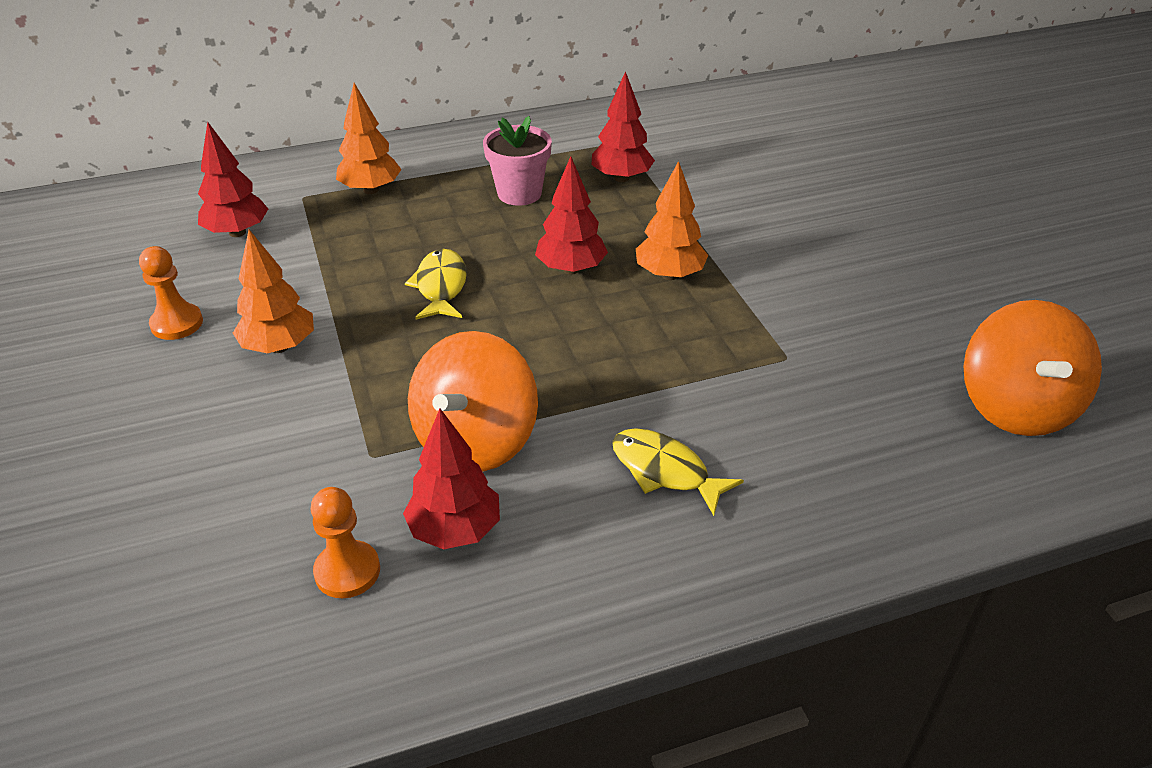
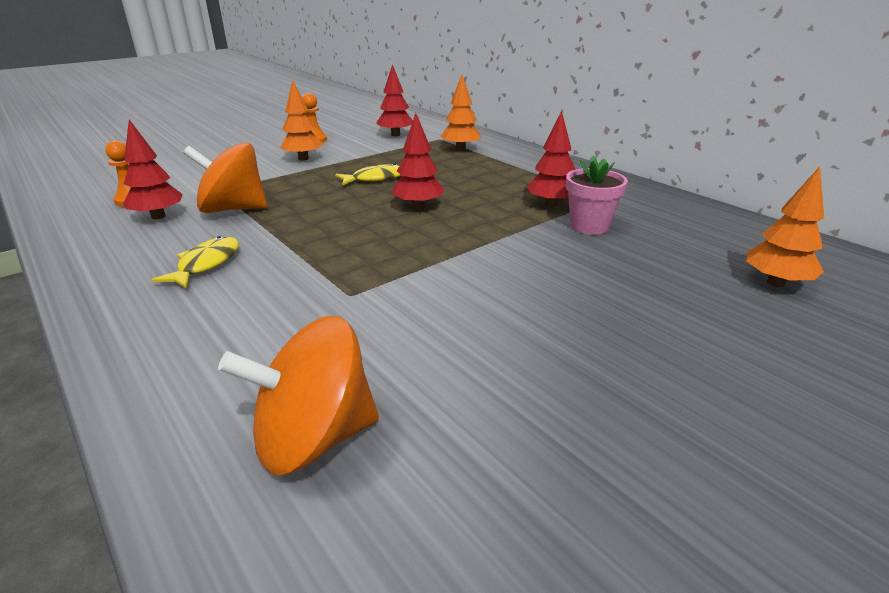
camera: 70 degrees right, 10 degrees down
(519, 193) = (495, 180): pink flower pot -> pink flower pot (589, 226)
(669, 275) = (435, 237): orange tree -> orange tree (775, 282)

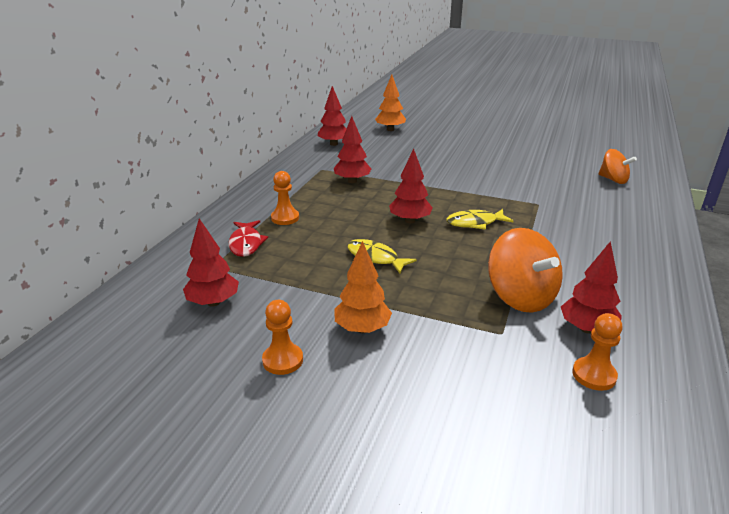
camera: 120 degrees left, 0 degrees up
(206, 264) = (589, 259): yellow fish -> yellow fish (475, 223)
(313, 438) = (613, 180): orange spinning top -> orange spinning top, size x0.63
(460, 149) = (246, 243): orange tree -> red fish
(490, 165) = (285, 218): none -> orange pawn
(589, 226) = (374, 167): pink flower pot -> none
(702, 222) = (334, 144): none -> red tree

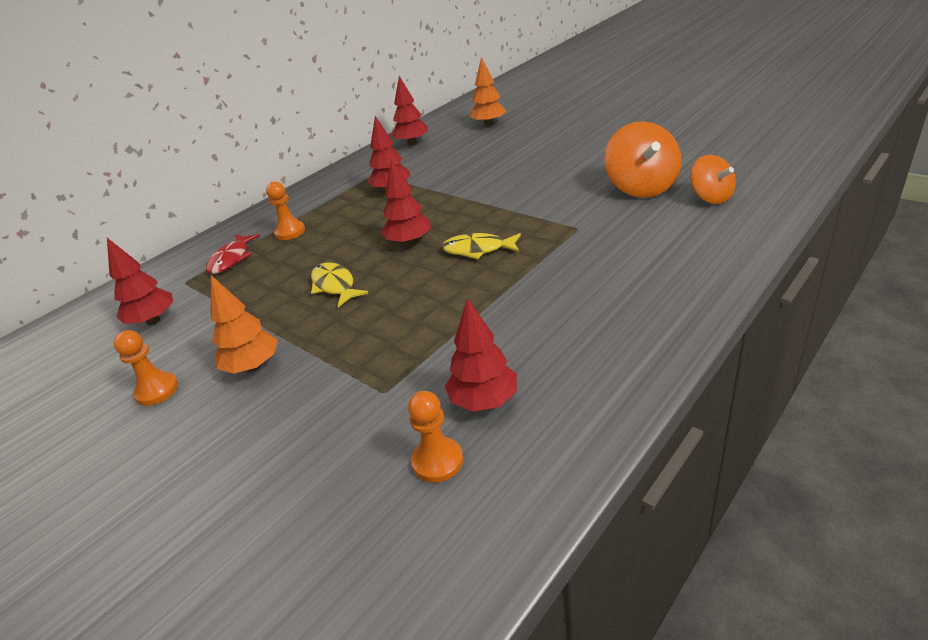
camera: 25 degrees right, 5 degrees up
(520, 297) = (445, 350): orange spinning top -> orange spinning top (641, 187)

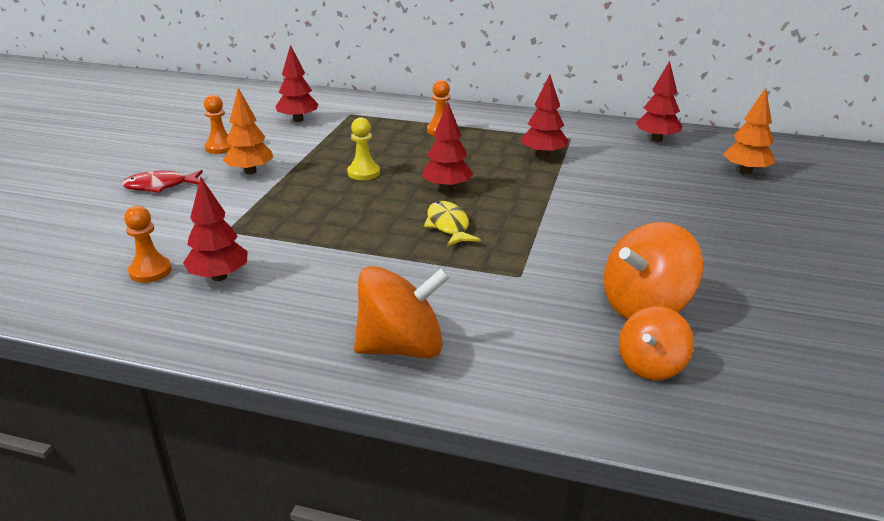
camera: 60 degrees right, 5 degrees down
(232, 259) = (389, 120): red fish -> red fish (160, 186)
(335, 286) = (363, 173): yellow fish -> yellow pawn
(658, 294) = (402, 347): none -> orange spinning top

